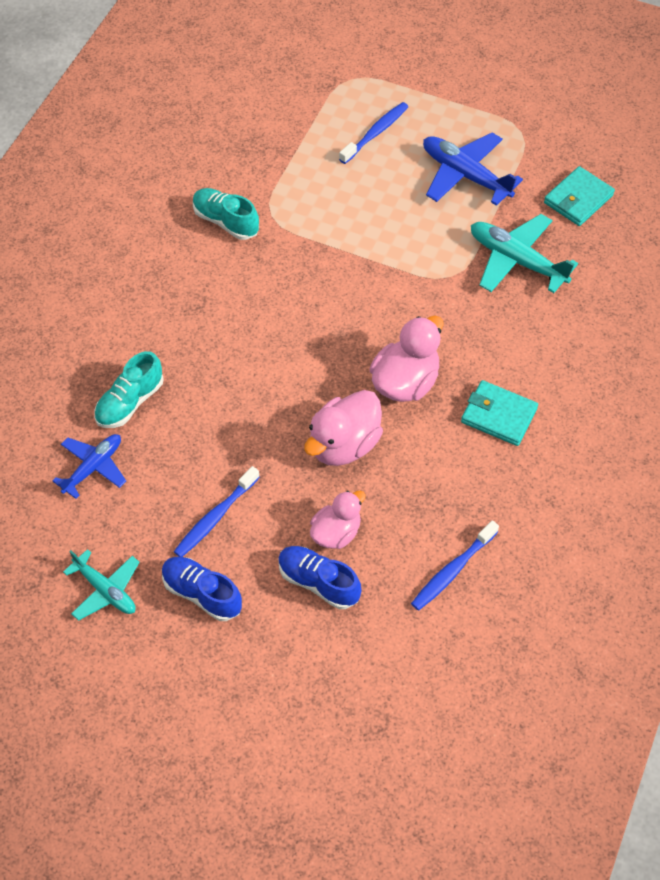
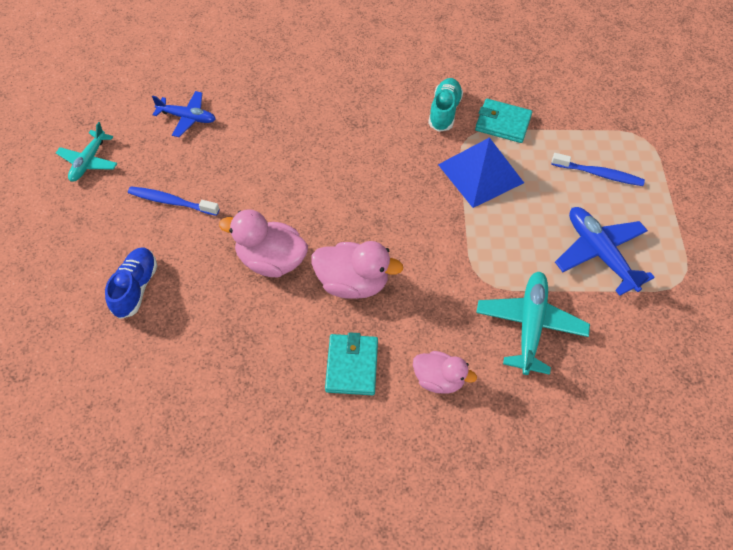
camera: 65 degrees right, 0 degrees up
(130, 402) = (251, 117): turquoise shoe -> none
(202, 594) = (103, 217): blue shoe -> none
(325, 225) = (480, 173): none -> blue pyramid
(336, 532) = (185, 284): pink duck -> pink duck (438, 379)
(452, 570) = (178, 381): blue toothbrush -> none
(465, 175) = (599, 253): blue plane -> blue plane turned 45 degrees counterclockwise
(578, 199) = (635, 354): turquoise wallet -> turquoise wallet (502, 123)

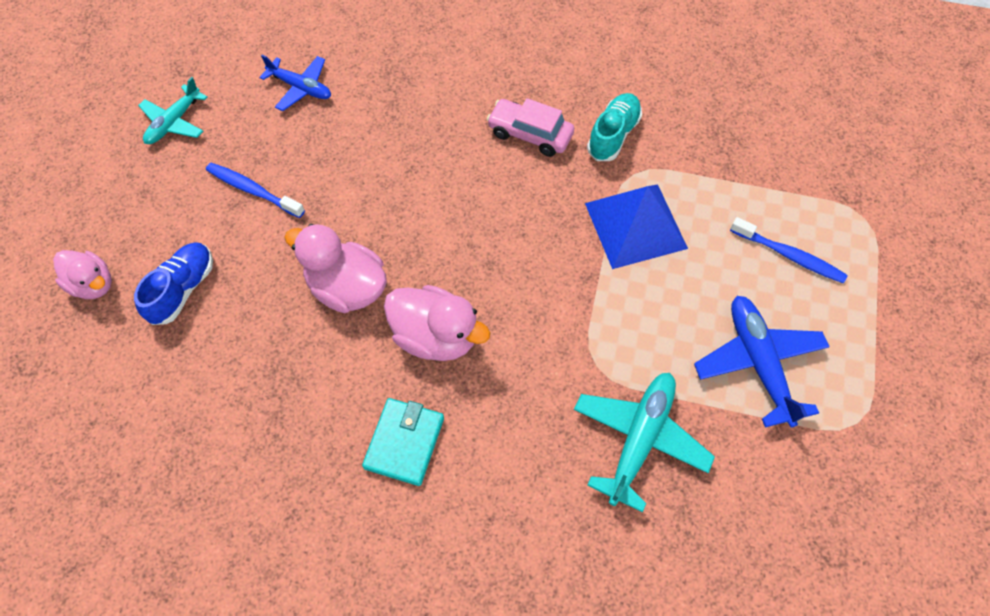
camera: 15 degrees right, 5 degrees up
(381, 122) = (530, 134): none -> pink car
(438, 379) = (504, 484): pink duck -> pink duck (93, 284)
(502, 123) = (683, 164): turquoise wallet -> none

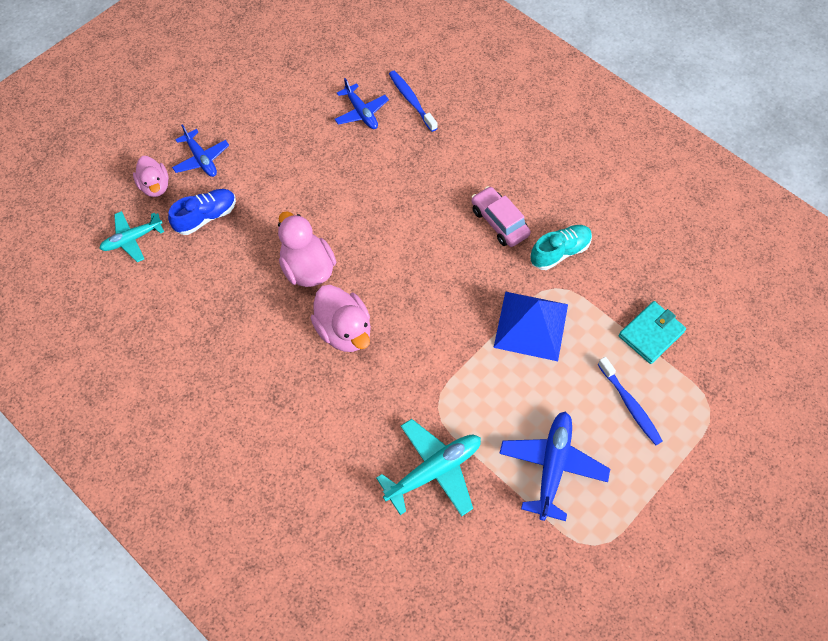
camera: 30 degrees right, 0 degrees up
(135, 225) = (201, 159): none -> blue plane
(174, 122) = (265, 99): turquoise plane -> turquoise plane (132, 239)
(253, 190) = (287, 171): blue toothbrush -> blue toothbrush (411, 101)
(404, 442) = (282, 388): turquoise wallet -> turquoise wallet (651, 334)

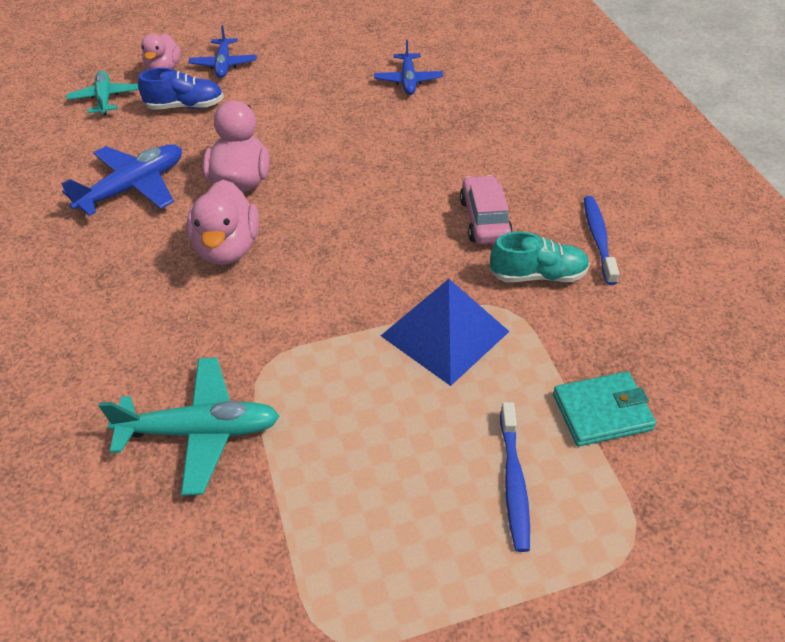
camera: 30 degrees right, 15 degrees down
(132, 239) = (104, 99): turquoise plane -> turquoise plane turned 75 degrees clockwise
(411, 101) = (469, 88): blue toothbrush -> blue toothbrush (598, 239)
(552, 466) = (351, 503): blue plane -> blue plane (133, 187)

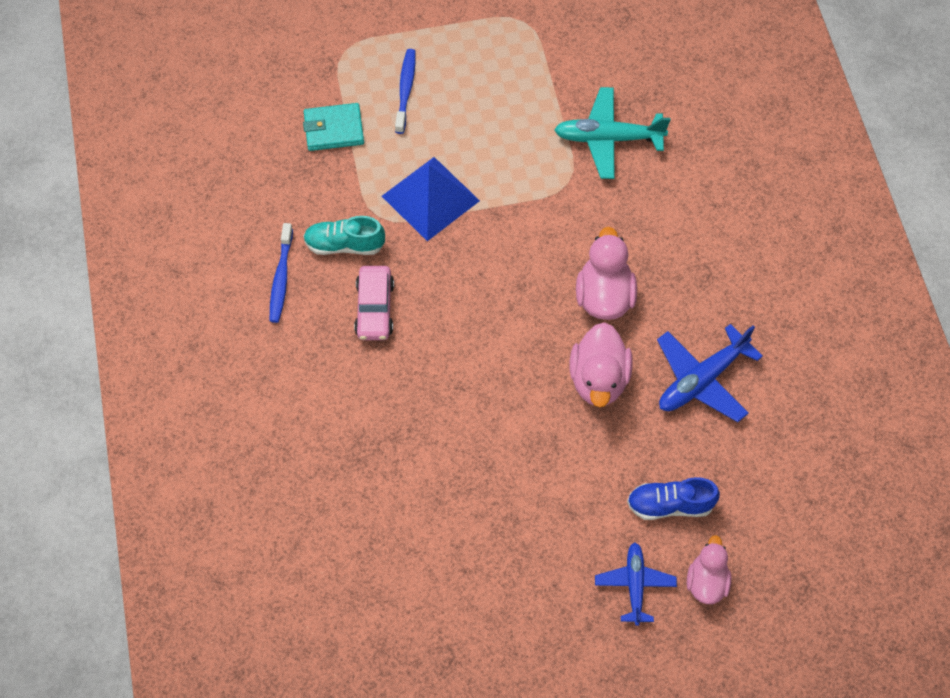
camera: 175 degrees left, 15 degrees up
(104, 99) = (764, 528): turquoise plane -> none
(408, 80) = (415, 529): blue plane -> none

